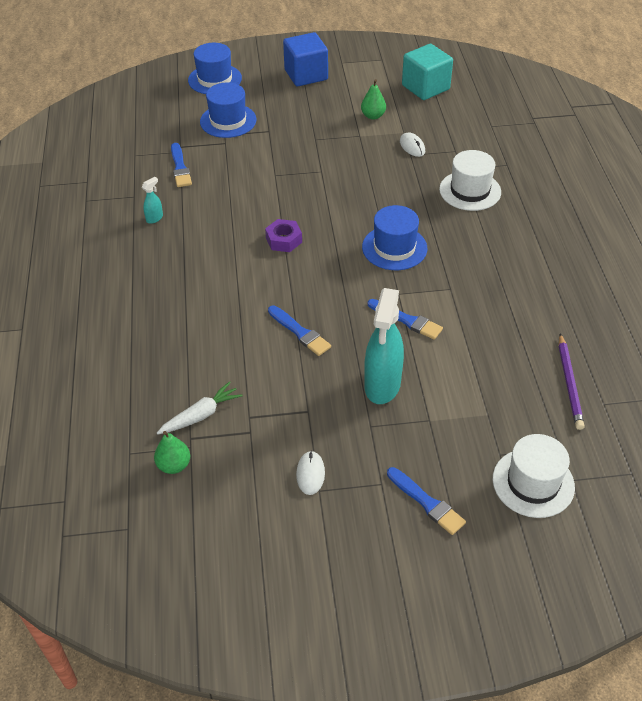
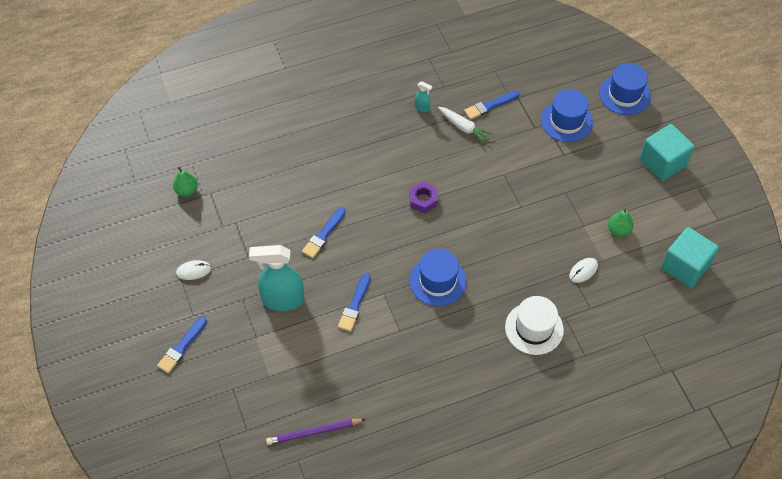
camera: 75 degrees right, 10 degrees up
(201, 415) = (231, 194): white carrot -> white carrot (464, 128)
(306, 75) = (662, 162): blue cube -> turquoise cube
(533, 483) = (211, 414): white hat -> none

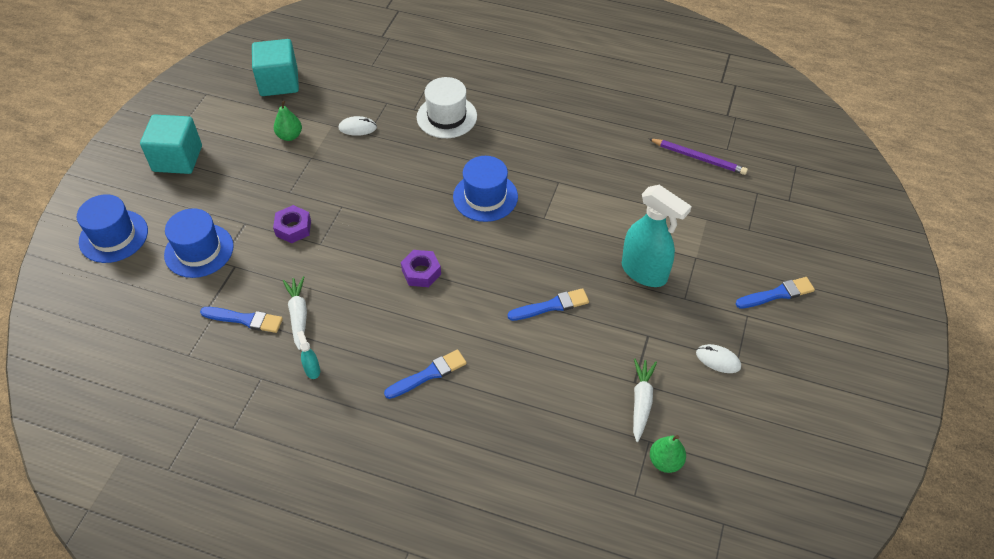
camera: 140 degrees left, 5 degrees down
(223, 214) = (641, 401): none -> white carrot
(355, 305) = (579, 225): blue brush -> blue brush (428, 374)
(531, 172) = (293, 228): none -> purple nut

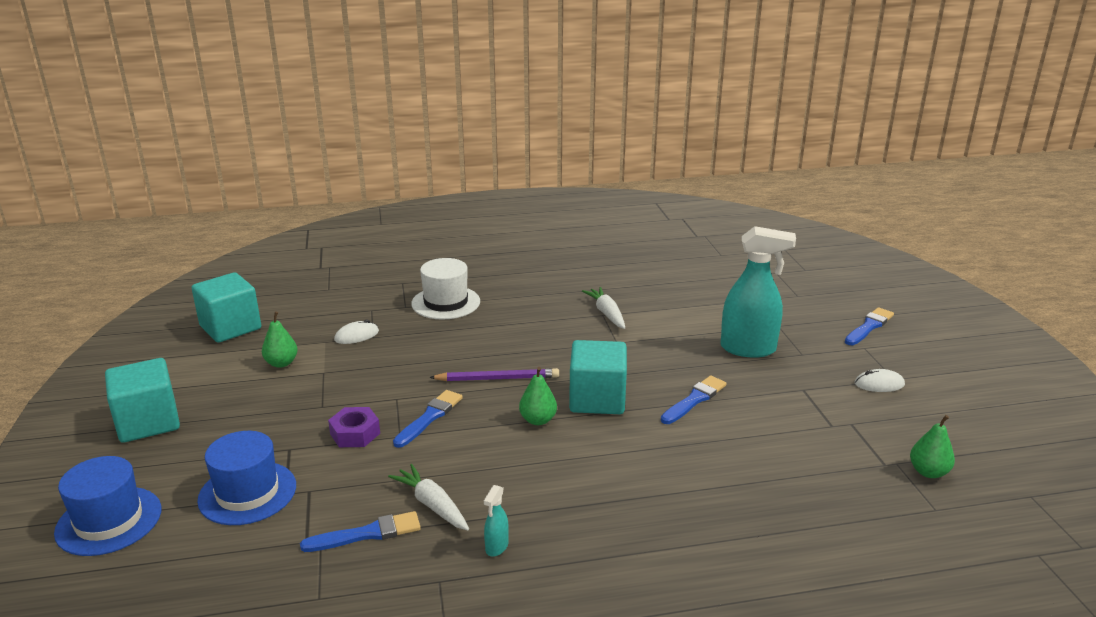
camera: 30 degrees left, 25 degrees down
(312, 370) = (496, 547): turquoise spray bottle -> turquoise spray bottle turned 105 degrees counterclockwise
(421, 272) = (538, 420): purple nut -> green pear
(428, 374) = (632, 498): blue brush -> blue brush (429, 417)
(479, 271) = (597, 399): none -> turquoise cube
(485, 197) = (544, 345): blue hat -> none
(641, 401) = (854, 437): white carrot -> white carrot (606, 313)
(698, 158) = (705, 266): purple pencil -> purple pencil (497, 379)

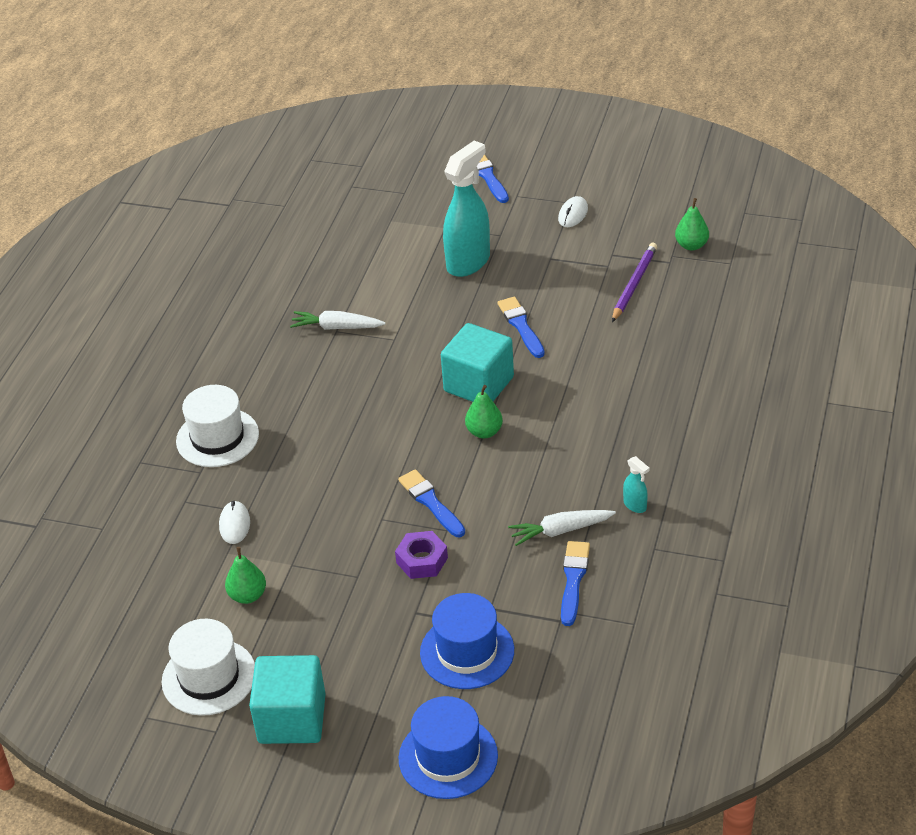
camera: 60 degrees left, 15 degrees up
(188, 372) = (209, 677): none -> white hat
(230, 327) = (129, 630): turquoise cube -> none
(497, 379) = (398, 439): purple pencil -> purple pencil (634, 284)

